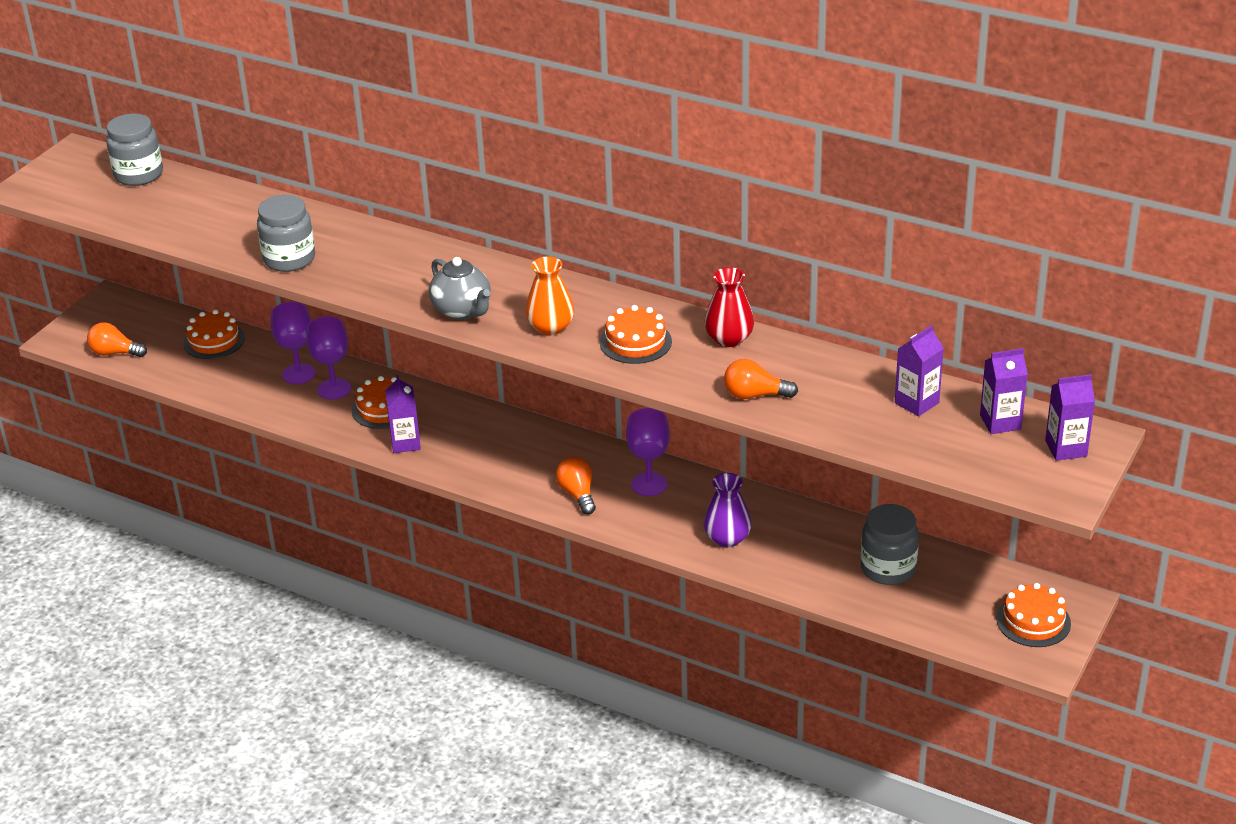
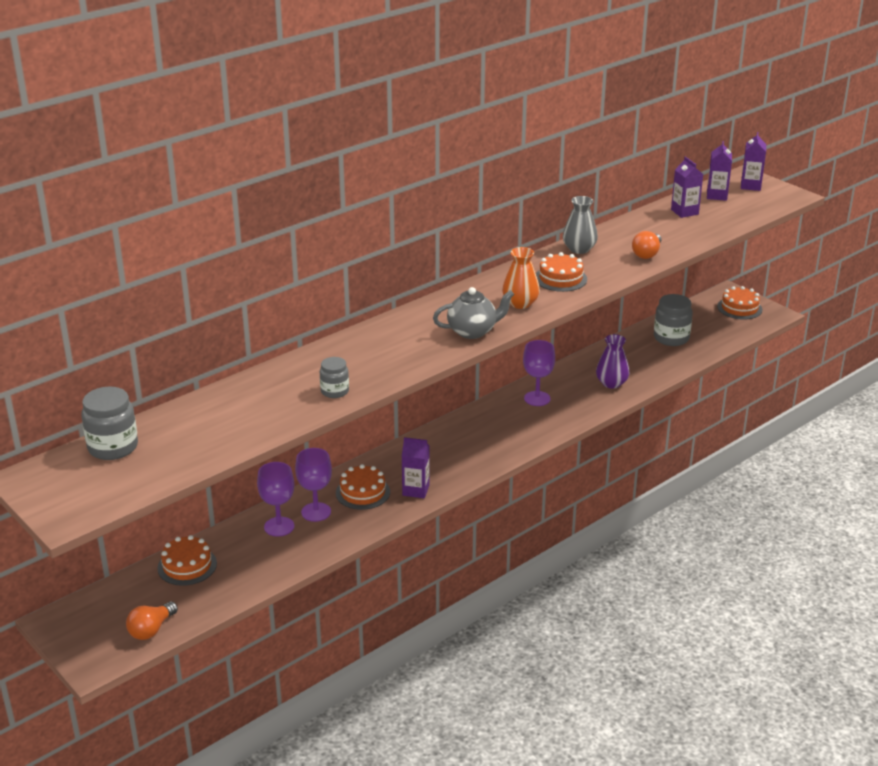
camera: 70 degrees left, 5 degrees down
(289, 259) = (334, 391): grey jar -> grey jar, size x0.60
(578, 494) = (529, 428): orange light bulb -> none
(729, 339) = (579, 249): red vase -> grey vase

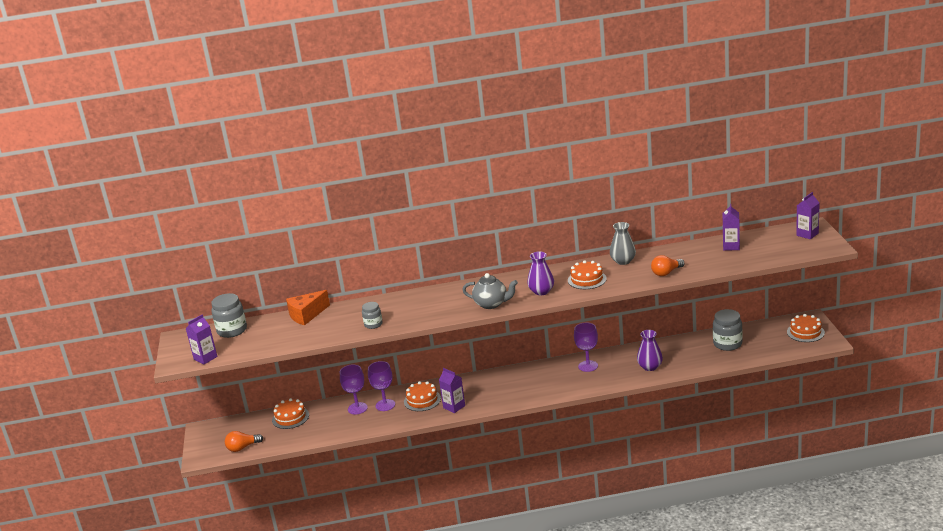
camera: 35 degrees right, 5 degrees down
(214, 400) = (306, 315): none -> orange cheese
(520, 303) = (541, 291): orange vase -> purple vase
(716, 195) = (771, 238): purple carton -> purple carton (205, 358)

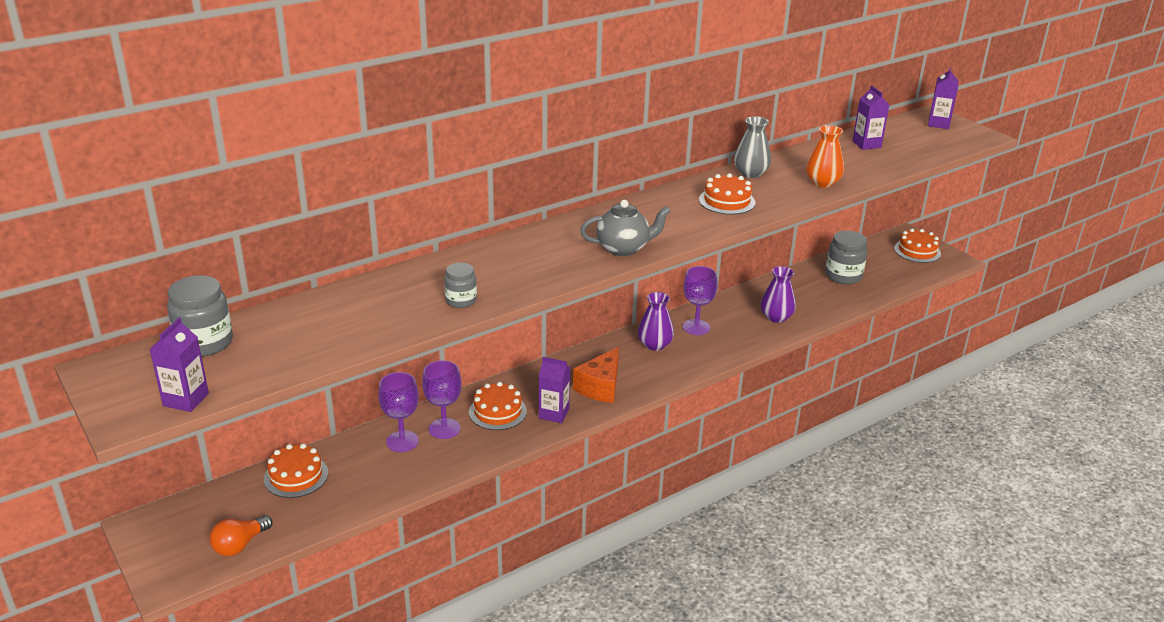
camera: 30 degrees left, 5 degrees up
(306, 315) = (329, 300): orange cheese -> orange cheese (600, 387)
(541, 291) = (679, 223): purple vase -> purple vase (654, 345)
(666, 273) = (822, 183): orange light bulb -> orange vase

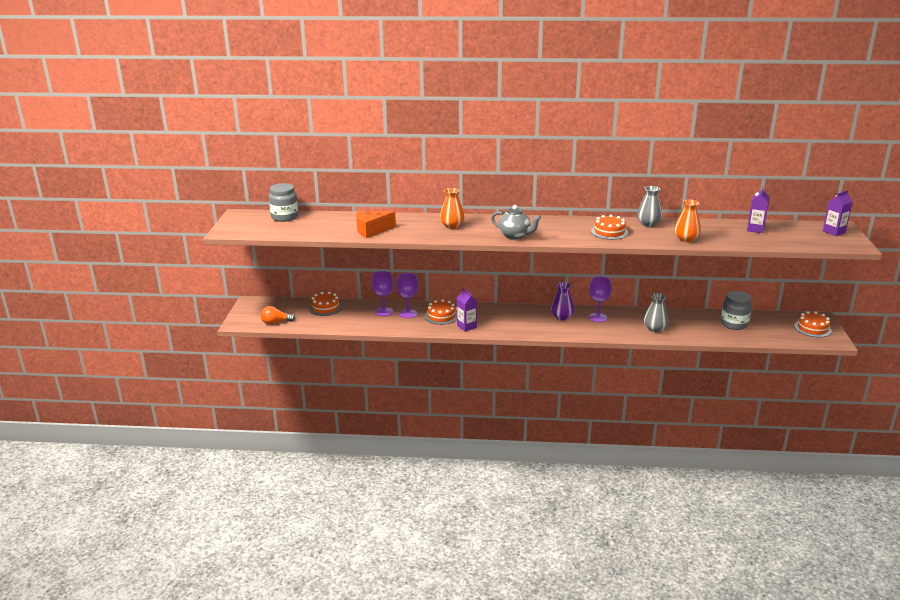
camera: 40 degrees right, 5 degrees down
(186, 399) = (252, 232): purple carton -> none
(461, 300) = (404, 233): grey jar -> none
(513, 262) = (452, 226): none -> orange vase
(600, 387) = (505, 324): orange cheese -> orange cheese (372, 231)
(776, 317) = (655, 329): purple vase -> grey vase

